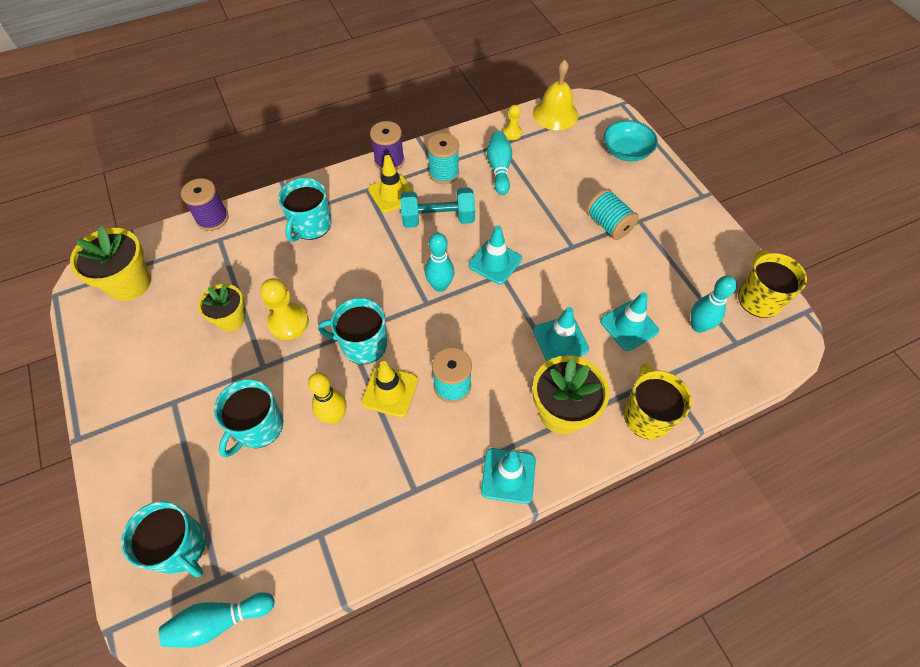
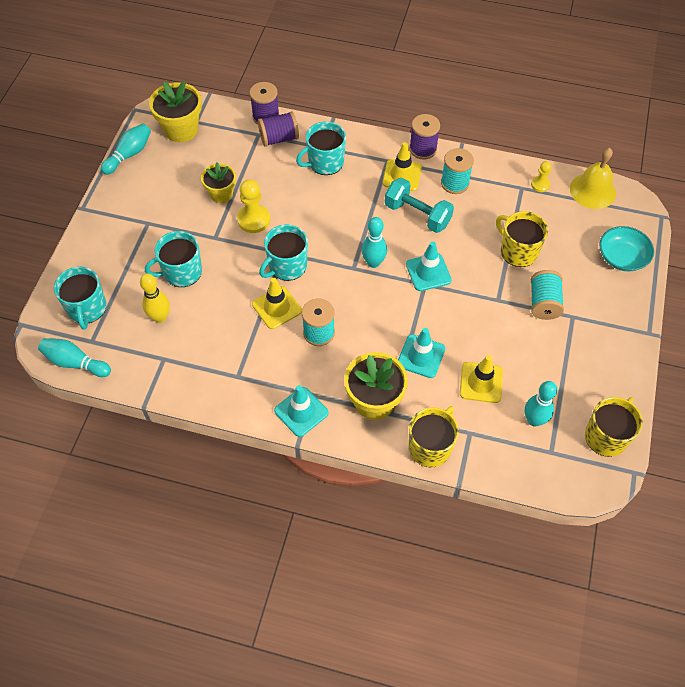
camera: 40 degrees right, 0 degrees up
(244, 230) = (279, 138): none -> purple spool
(334, 416) = (230, 298): yellow bowling pin -> yellow bowling pin (160, 317)
(363, 344) = (287, 266): turquoise mug -> turquoise mug turned 90 degrees counterclockwise
(499, 169) = (501, 206): turquoise bowling pin -> turquoise bowling pin (129, 154)
(548, 196) = (518, 251): none -> yellow mug
(629, 326) = (481, 382): turquoise traffic cone -> yellow traffic cone

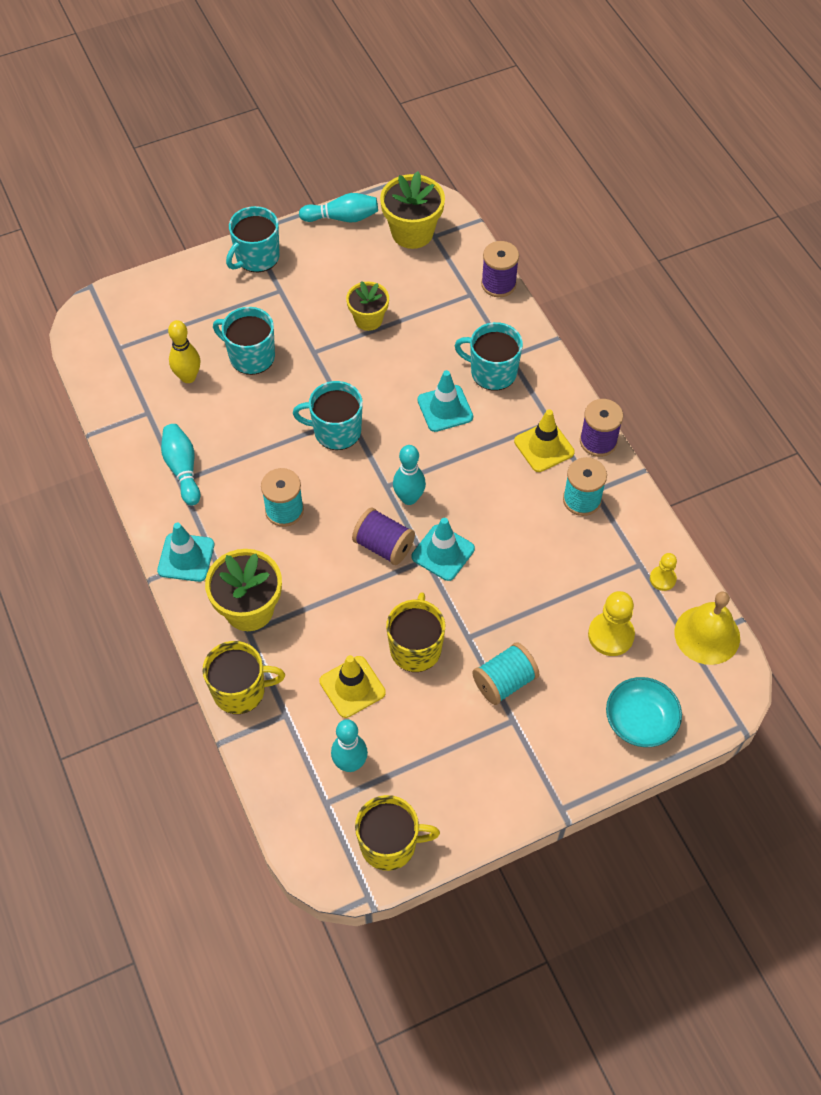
camera: 50 degrees right, 0 degrees up
(75, 362) = (87, 353): turquoise bowling pin -> turquoise bowling pin (183, 469)
(87, 308) = (148, 318): turquoise mug -> turquoise mug (256, 257)
(254, 220) = (364, 366): yellow pawn -> yellow pawn (611, 635)
(277, 307) = (281, 457): yellow traffic cone -> none
(279, 138) = (482, 314): purple spool -> purple spool (384, 546)
(417, 215) = (506, 495): turquoise dumbbell -> none
(421, 356) = (336, 614): turquoise traffic cone -> turquoise traffic cone (445, 408)
(518, 251) = (549, 615): yellow mug -> yellow mug (415, 647)

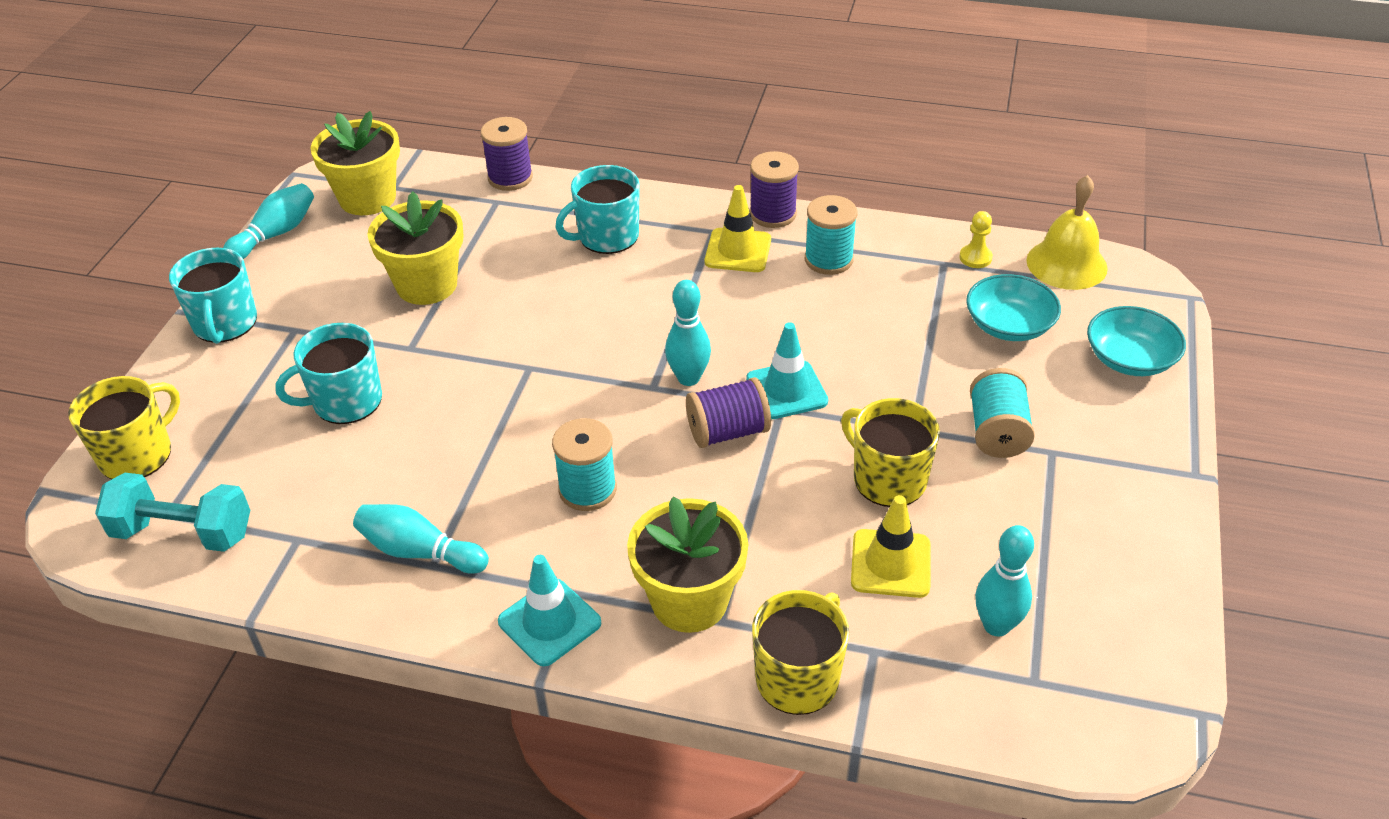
camera: 50 degrees left, 15 degrees down
(113, 364) = (183, 532): none -> turquoise dumbbell
(188, 377) = (299, 472): yellow bowling pin -> none
(336, 431) = (534, 387): turquoise mug -> none
(368, 319) = (427, 285): yellow flower pot -> yellow flower pot, size x1.55
(389, 844) = (1138, 650): yellow mug -> yellow mug (137, 454)
(445, 408) = (609, 291): turquoise traffic cone -> none
(611, 635) = (1009, 325): yellow pawn -> turquoise bowl

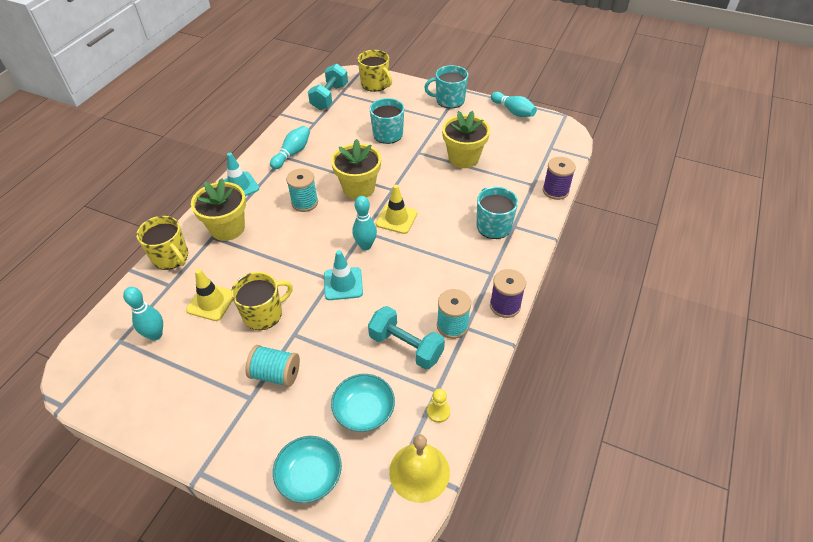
camera: 100 degrees right, 5 degrees up
(367, 198) = (540, 139): yellow flower pot -> yellow flower pot (358, 188)
(728, 432) = (322, 255): purple spool -> none
(738, 251) = (469, 282): yellow traffic cone -> yellow traffic cone (396, 218)
(885, 300) = (406, 347): none -> turquoise dumbbell

